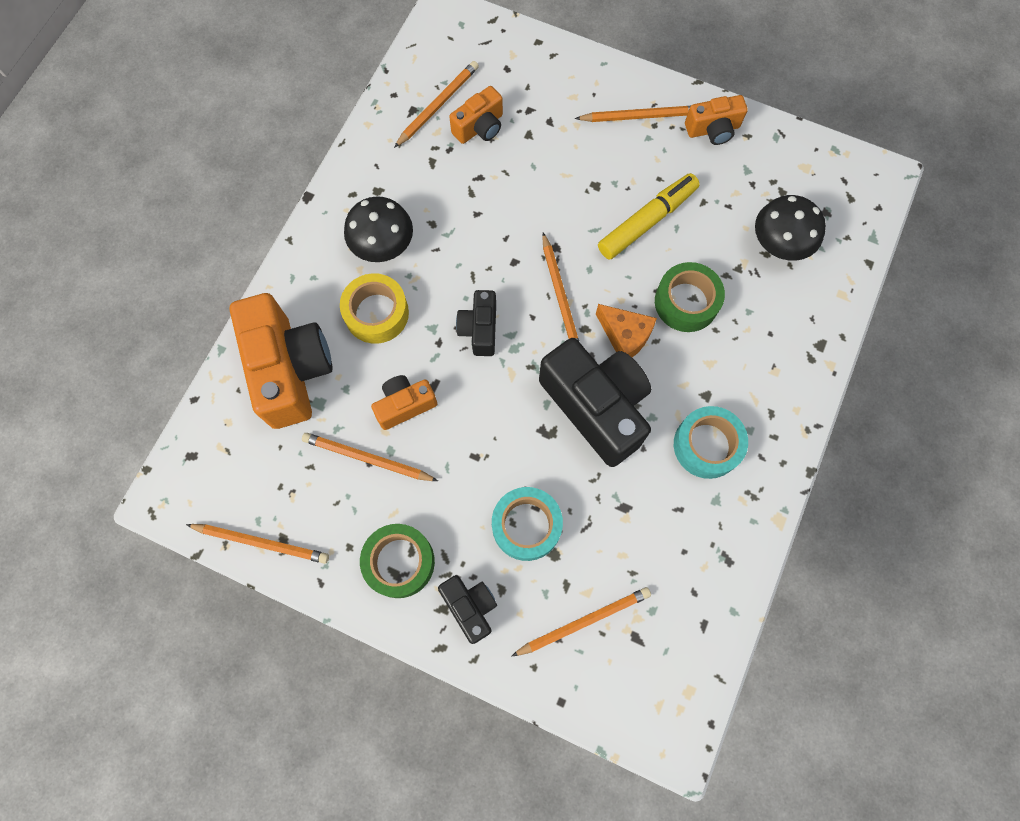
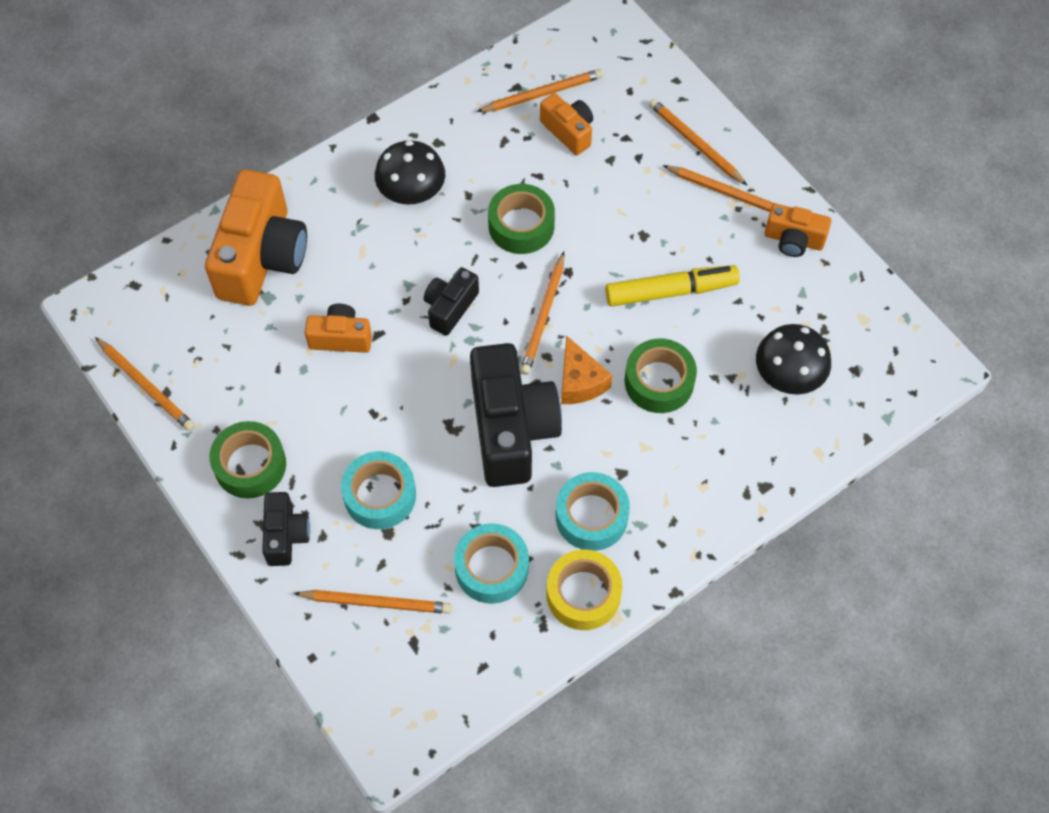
camera: 30 degrees right, 10 degrees down
(367, 459) = (279, 365): orange pencil -> orange pencil (695, 143)
(376, 313) = (367, 247): yellow tape -> yellow tape (583, 594)
(479, 127) = (568, 131): orange camera -> orange camera turned 120 degrees counterclockwise
(493, 227) = (521, 225): none -> green tape
(657, 535) = (491, 568): none -> turquoise tape

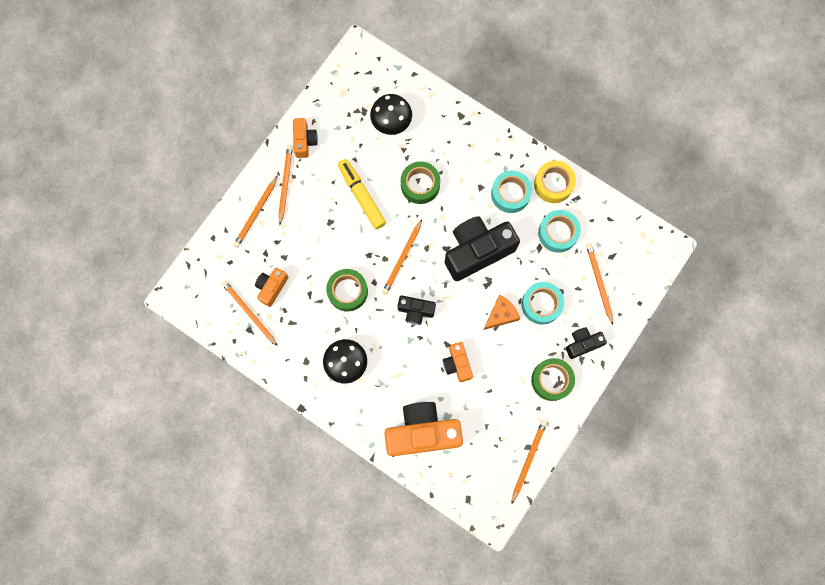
camera: 110 degrees left, 15 degrees up
(543, 316) = (402, 258): orange pencil -> orange pencil turned 120 degrees clockwise
(580, 381) = (435, 225): orange cheese -> orange cheese (500, 315)

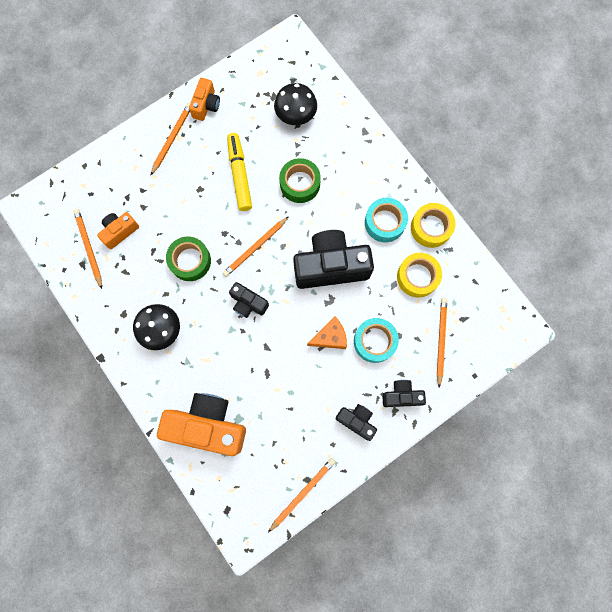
camera: 20 degrees right, 0 degrees up
(256, 213) = (134, 156): orange pencil -> none
(457, 364) = (269, 370): orange camera -> none
(551, 380) = (356, 421): green tape -> black camera
(558, 233) = (417, 277): turquoise tape -> yellow tape

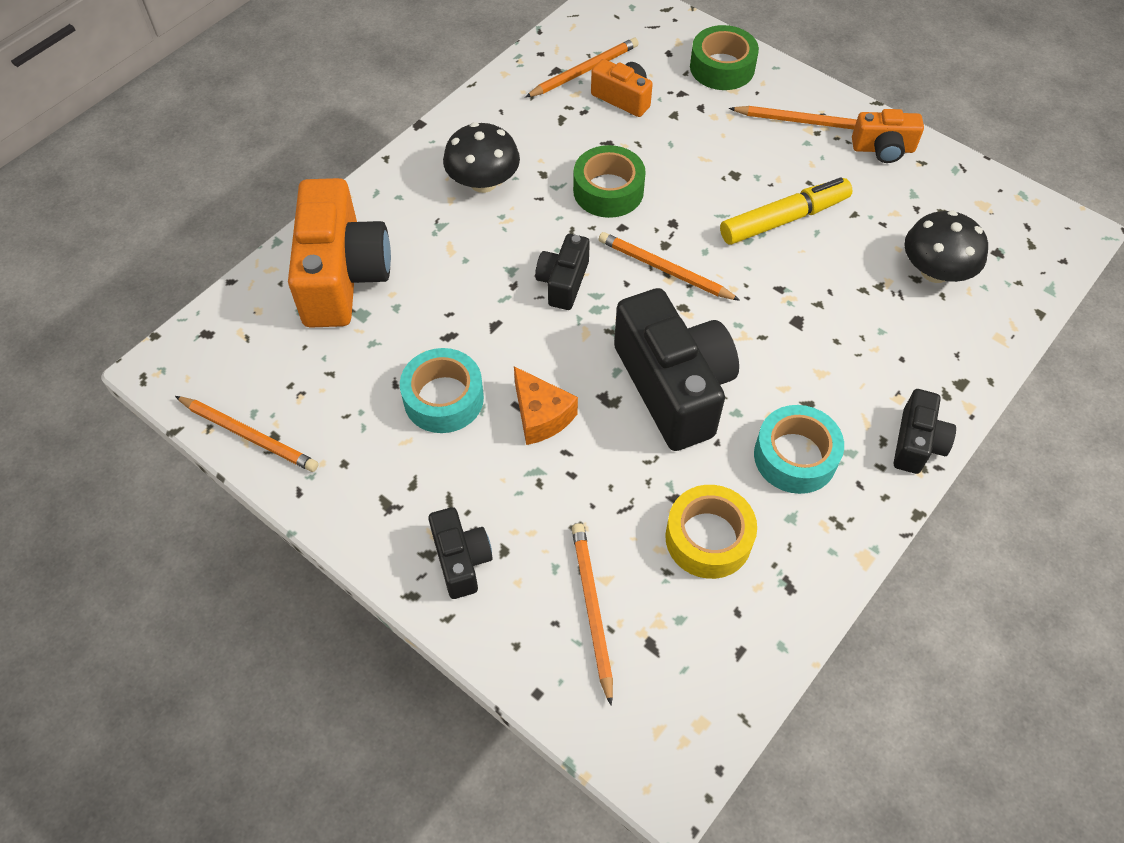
camera: 75 degrees right, 20 degrees down
(300, 184) = (808, 306): green tape -> green tape (722, 67)
(356, 421) = (395, 492): black camera -> black camera (917, 443)
(374, 341) = (554, 490): turquoise tape -> turquoise tape (443, 398)
(431, 228) = (820, 541): yellow tape -> none
(440, 340) = (591, 609): orange pencil -> orange pencil turned 90 degrees counterclockwise

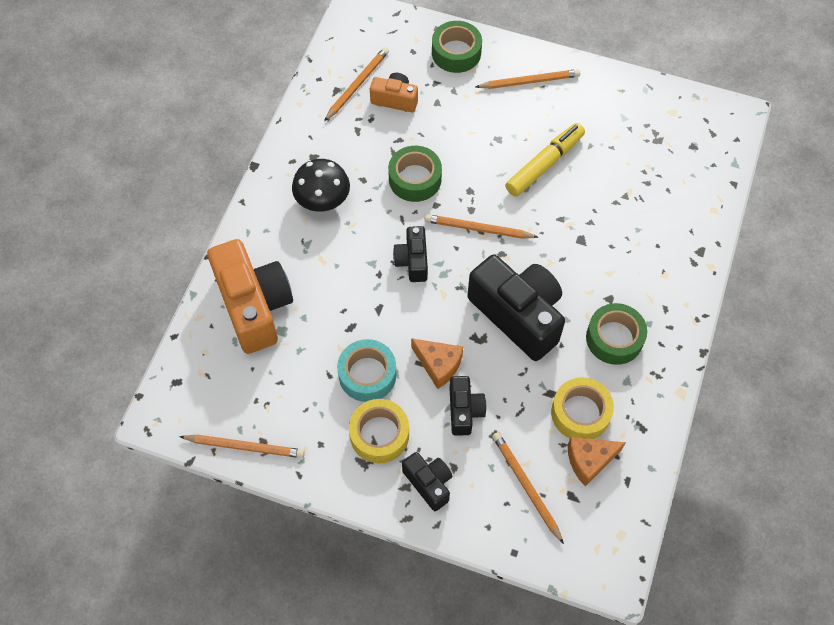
camera: 20 degrees left, 5 degrees up
(424, 476) = (379, 434): none -> yellow tape
(695, 605) = (589, 461): none -> orange cheese
(795, 456) = (614, 338): turquoise tape -> green tape
(883, 149) = (592, 87): orange camera -> none
(917, 443) = (686, 303): black camera -> black camera (464, 411)
(935, 271) = (657, 173): black mushroom -> none

